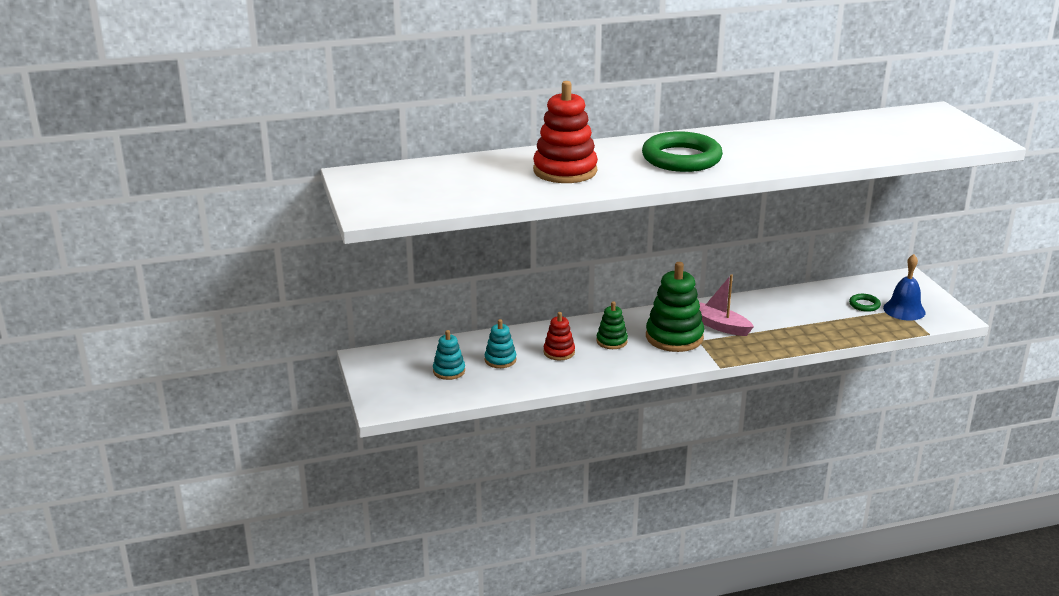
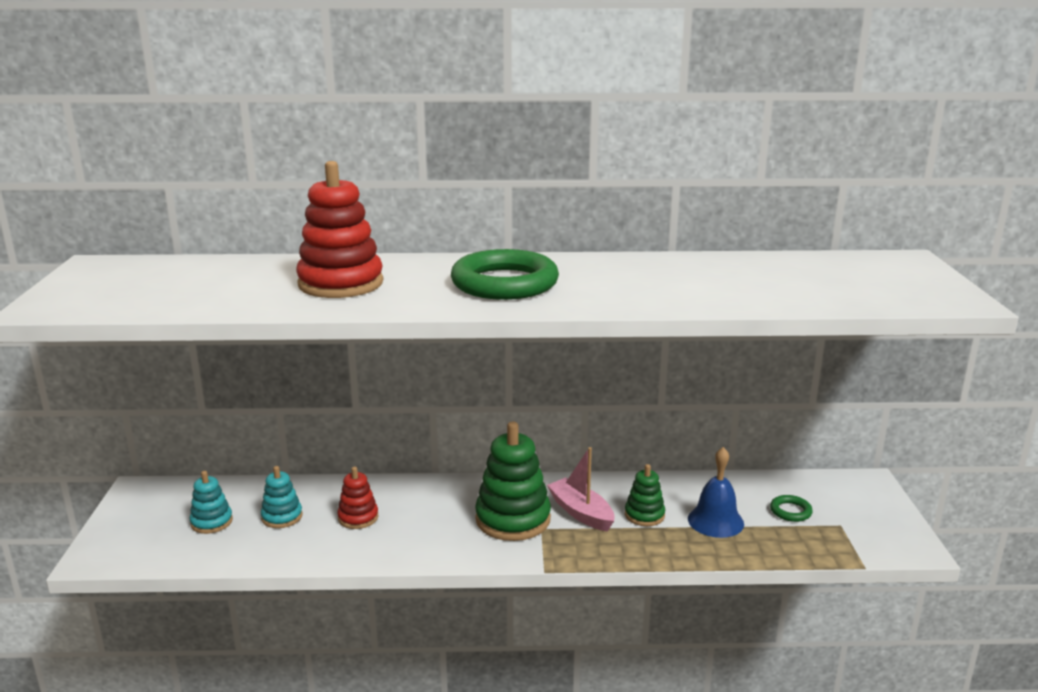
camera: 15 degrees right, 5 degrees down
(611, 341) = (432, 513): green stacking toy -> green stacking toy (644, 515)
(904, 310) = (843, 526): blue bell -> blue bell (715, 521)

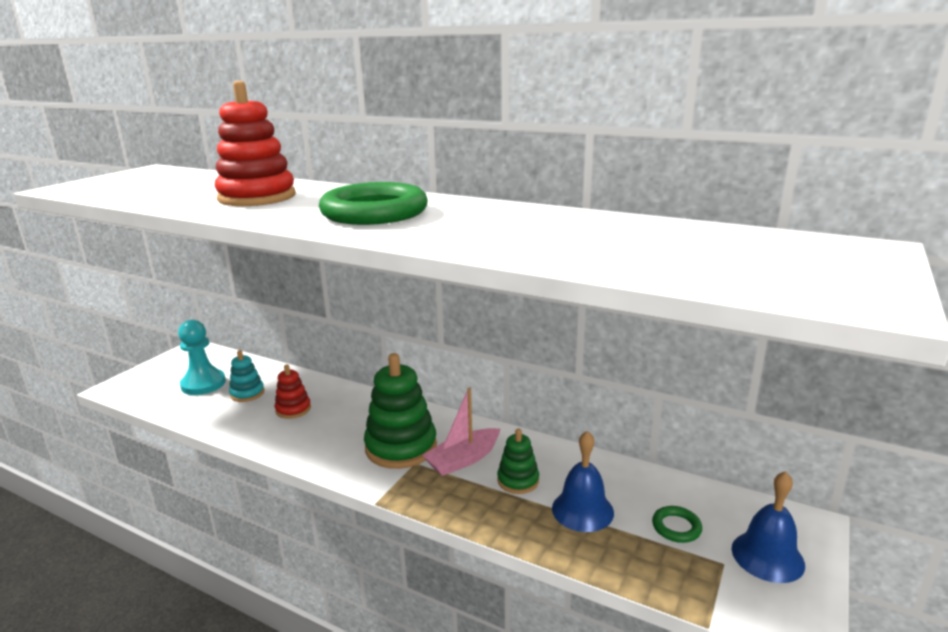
camera: 30 degrees right, 0 degrees up
(211, 522) = (203, 384): turquoise stacking toy -> turquoise pawn
(581, 513) = (463, 459): pink boat -> pink boat turned 120 degrees counterclockwise
(862, 511) = (767, 556): none -> blue bell

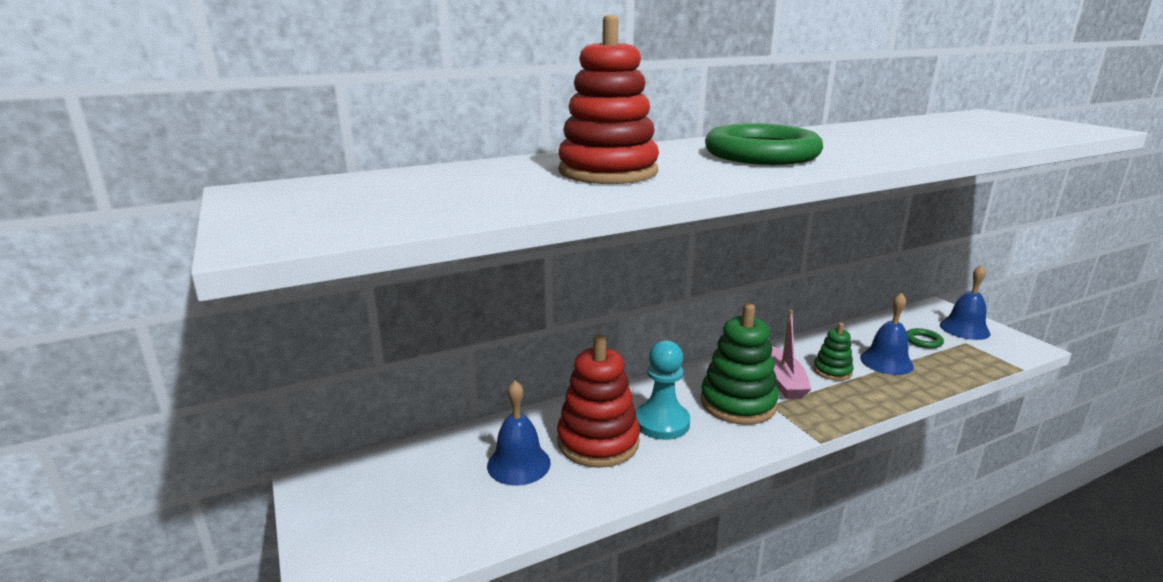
camera: 55 degrees left, 0 degrees up
(203, 384) = (444, 493): turquoise pawn -> turquoise pawn (662, 422)
(247, 393) = (518, 464): turquoise stacking toy -> blue bell
(293, 409) = (598, 442): red stacking toy -> red stacking toy, size x1.87

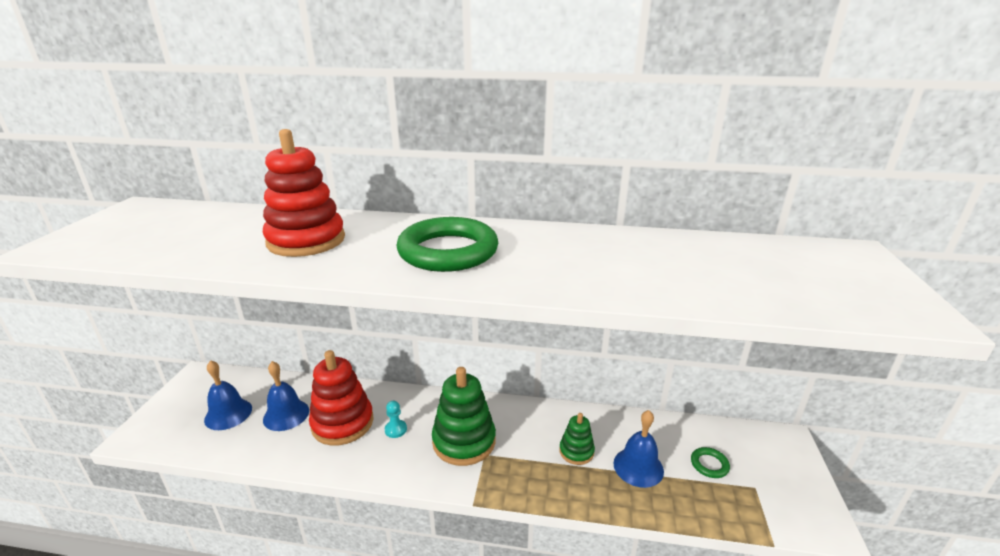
camera: 35 degrees right, 5 degrees up
(662, 422) = (395, 429): turquoise pawn -> turquoise pawn, size x0.51
(784, 382) = (522, 441): pink boat -> none
(964, 329) = (778, 473): blue bell -> blue bell (228, 414)

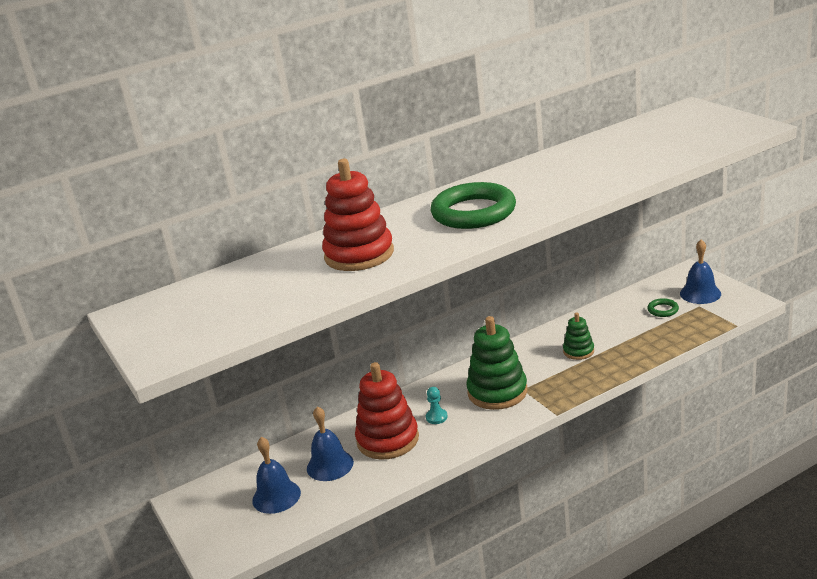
camera: 35 degrees left, 0 degrees up
(638, 467) = (625, 335): blue bell -> blue bell (700, 293)

